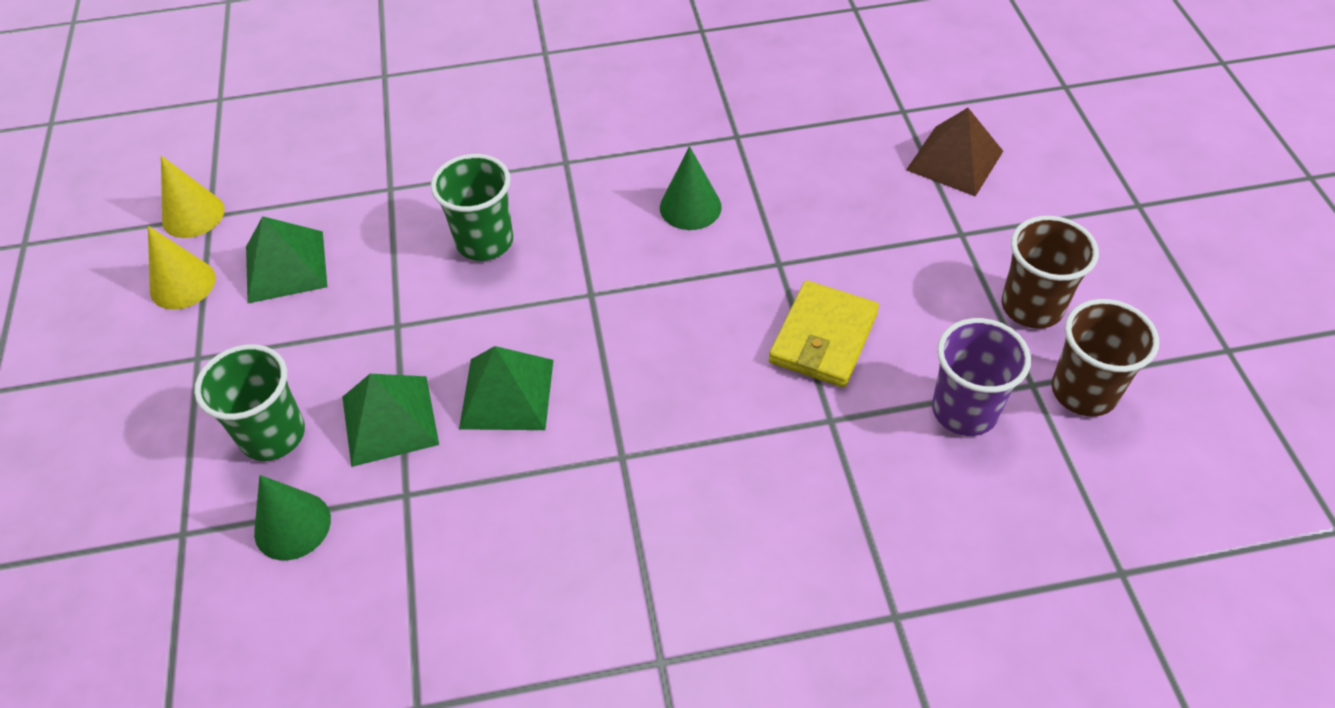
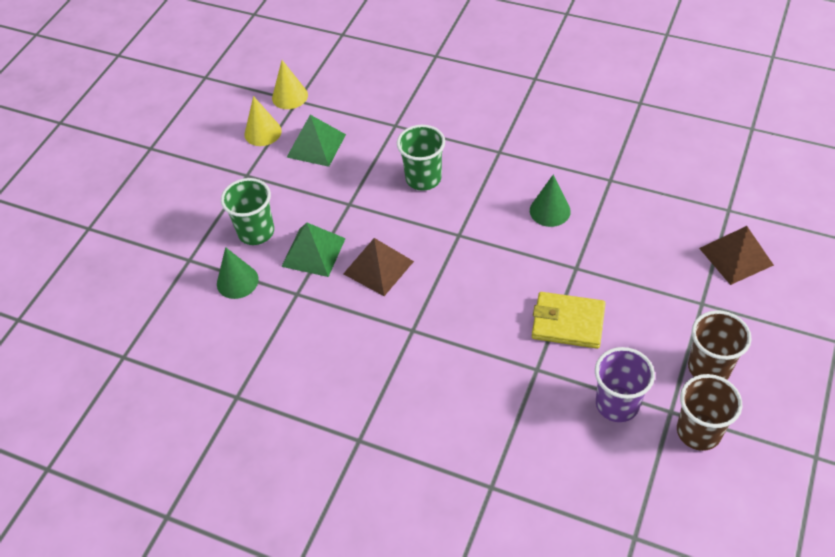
camera: 35 degrees right, 0 degrees up
(507, 393) = (378, 267): green pyramid -> brown pyramid
(823, 338) = (568, 322): yellow wallet -> yellow wallet turned 45 degrees clockwise

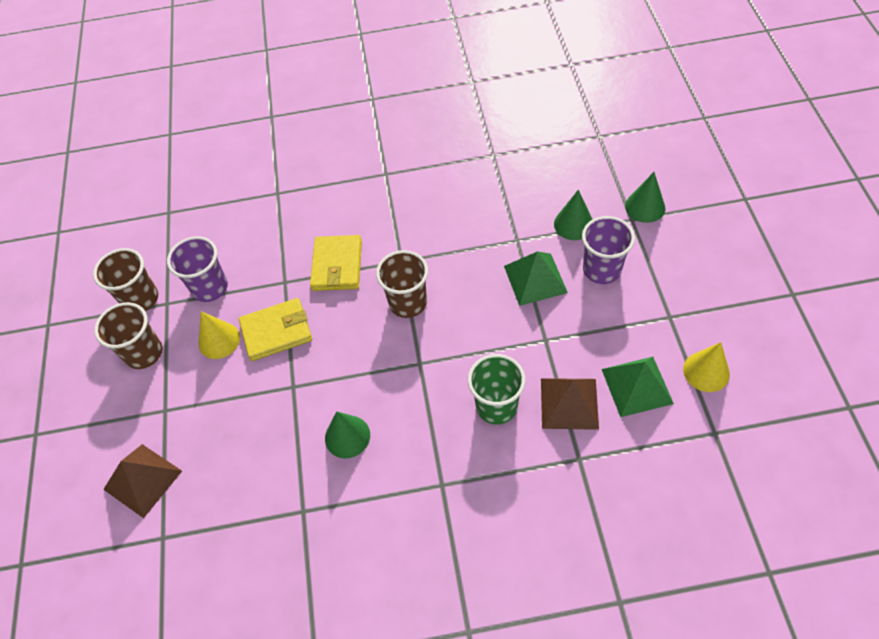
camera: 150 degrees right, 5 degrees up
(167, 264) = (645, 207): none -> green cone
(256, 232) = (601, 270): green cup -> purple cup
(290, 96) = (728, 433): yellow cone -> yellow cone (219, 340)
(378, 267) = (468, 295): brown pyramid -> brown pyramid (569, 403)
(434, 287) = (408, 303): none -> brown cup
(475, 358) = (337, 265): none -> yellow wallet

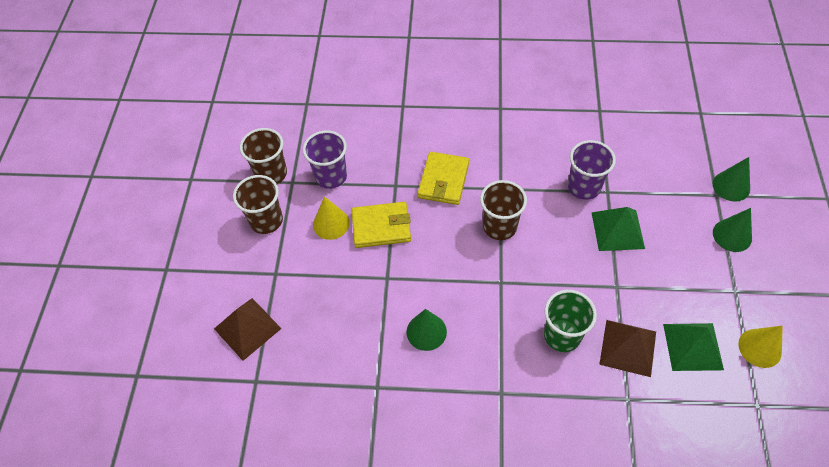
camera: 10 degrees right, 0 degrees up
(573, 224) = (662, 188): green cone -> green cone (732, 235)
(601, 270) = (680, 235): purple cup -> purple cup (584, 187)

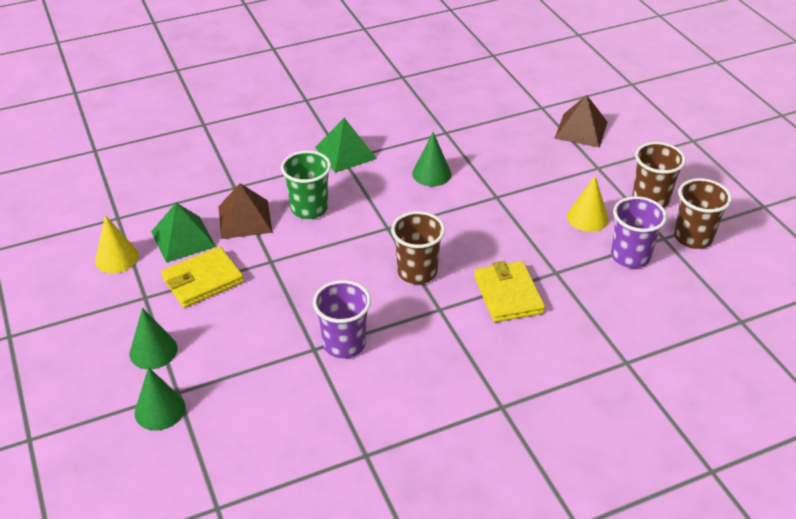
camera: 150 degrees right, 15 degrees down
(381, 227) = (536, 231): yellow wallet -> yellow wallet (203, 280)
(617, 230) = (287, 312): green pyramid -> green pyramid (345, 153)

